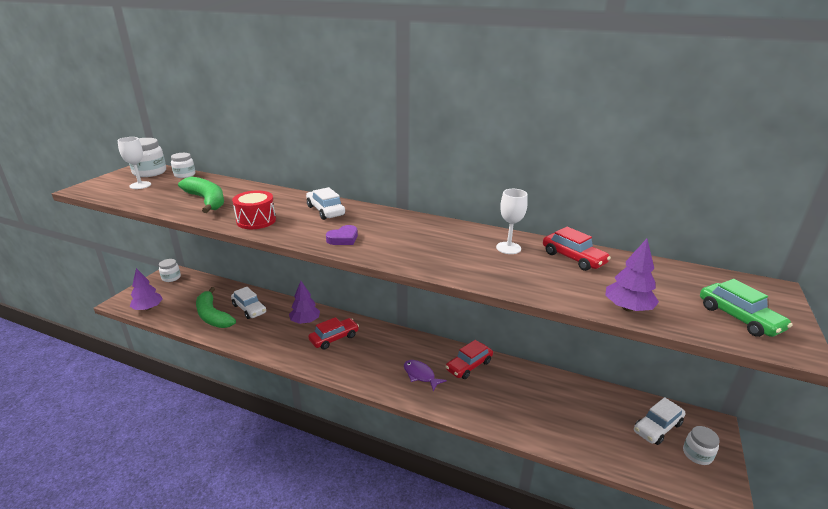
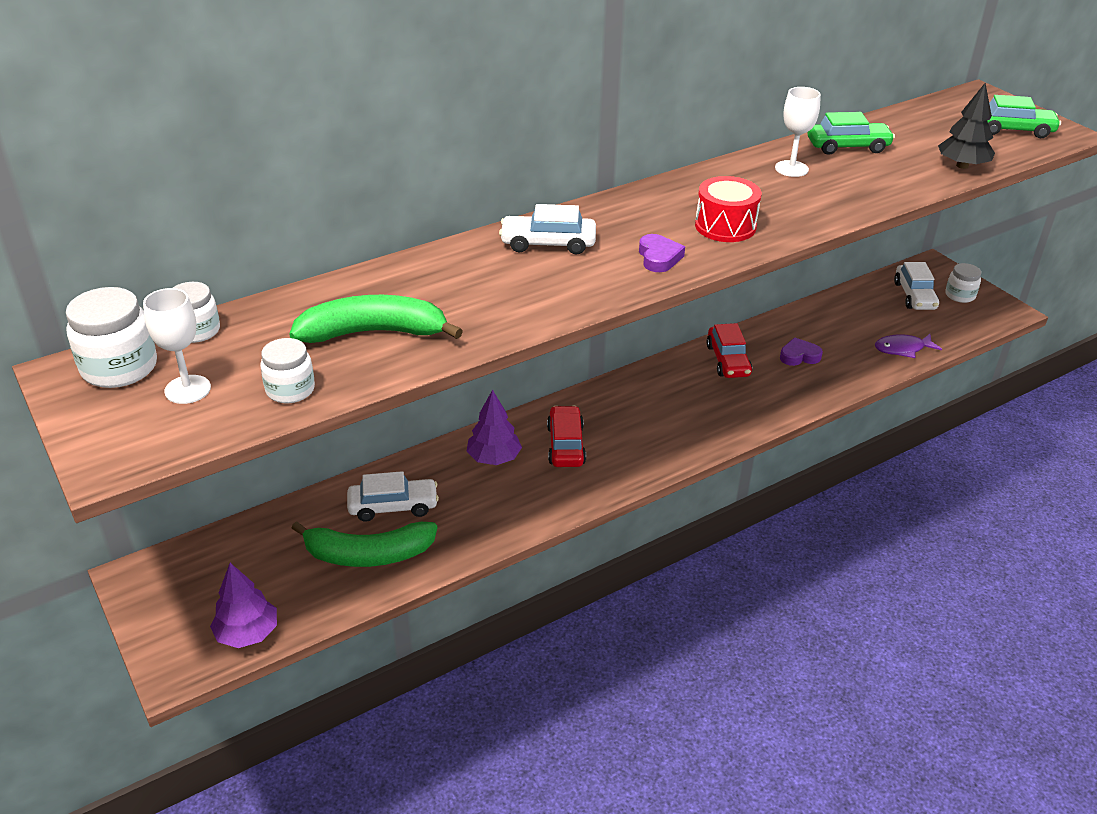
camera: 55 degrees left, 10 degrees up
(171, 278) = (161, 579): white jar -> white jar (290, 390)
(256, 220) = (518, 306): red drum -> red drum (725, 226)
(420, 375) = (712, 403): purple fish -> purple fish (902, 349)
(509, 394) = (799, 356): none -> purple heart
(573, 258) = (848, 147): red car -> green car
(627, 308) = (962, 166): purple tree -> black tree

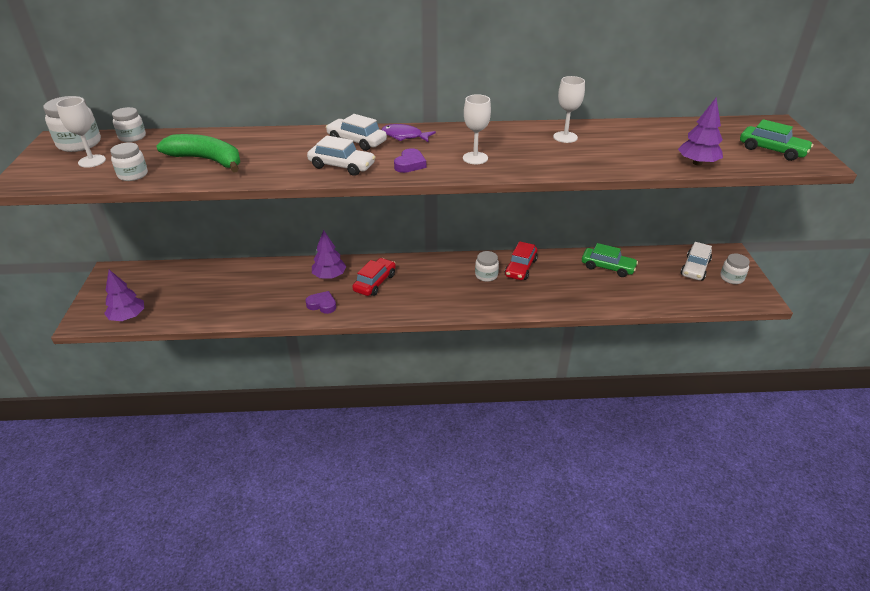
camera: 30 degrees right, 0 degrees up
(368, 554) = (218, 301): green banana -> none
(393, 506) = (254, 282): white car -> white car (342, 166)
(696, 385) = (486, 275): none -> white jar
(725, 226) = (475, 158): red drum -> white goblet
(799, 356) = (571, 280): purple heart -> purple heart (322, 305)
(848, 147) = (624, 133): green car -> green car (607, 267)
(902, 349) = (651, 298): purple fish -> purple fish (404, 136)
(962, 166) = (697, 163): black tree -> purple tree

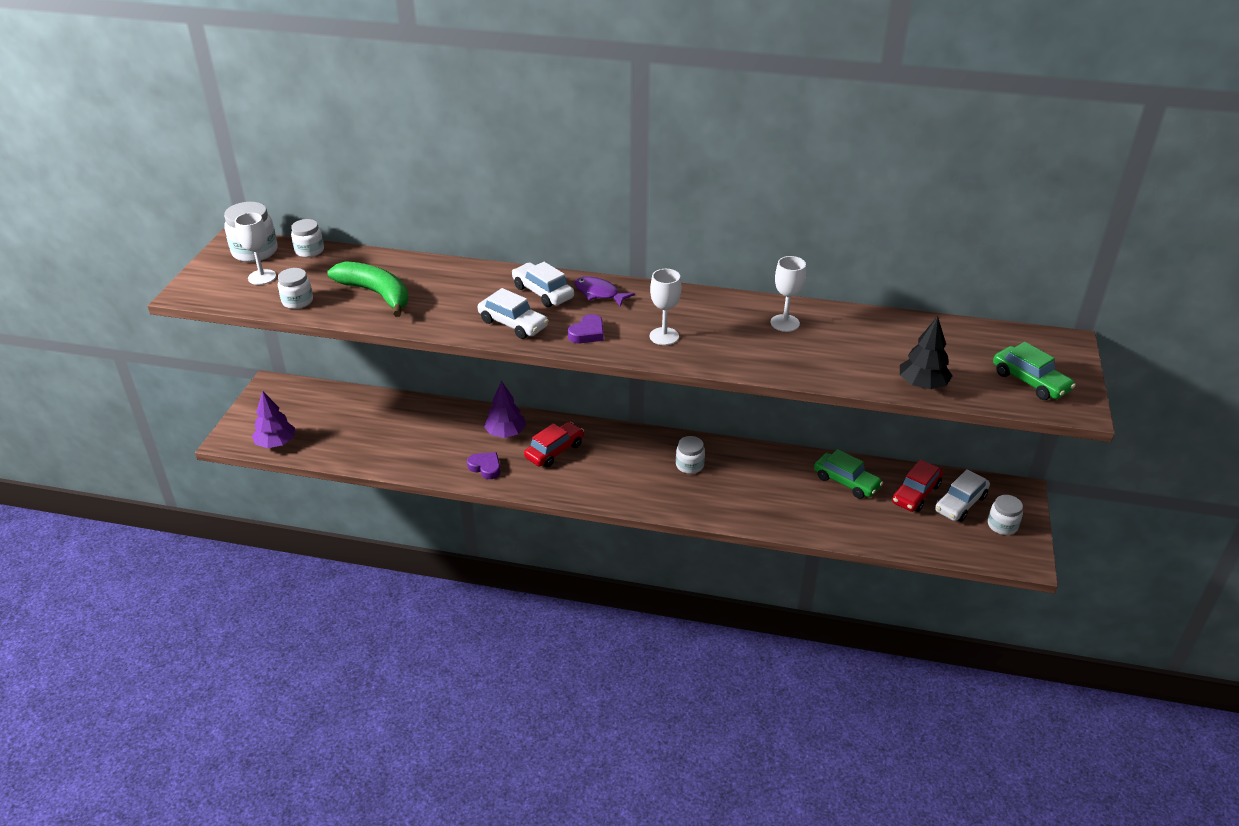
camera: 15 degrees right, 0 degrees up
(520, 268) = (736, 463): red car -> red car (915, 493)
(697, 163) = (922, 384): purple tree -> black tree

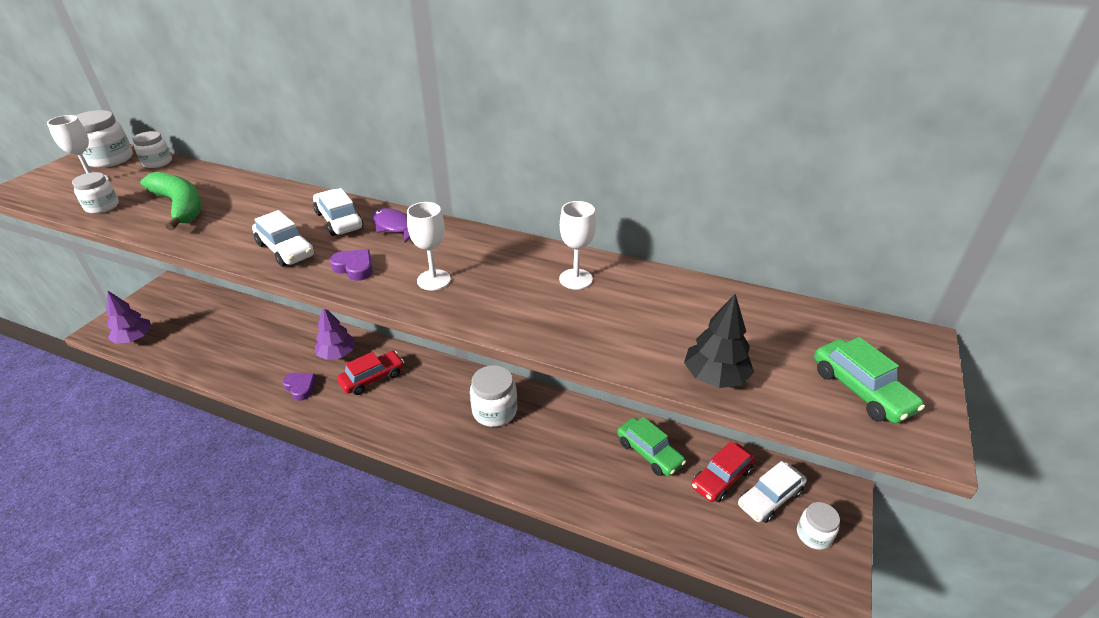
camera: 10 degrees right, 0 degrees up
(587, 333) = (354, 268): purple heart -> purple heart turned 105 degrees counterclockwise
(689, 465) = (494, 411): white jar -> white jar, size x1.56

